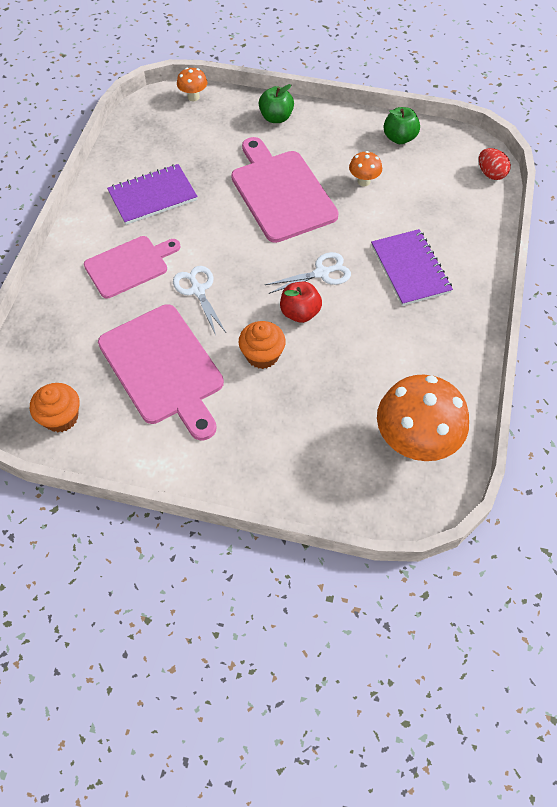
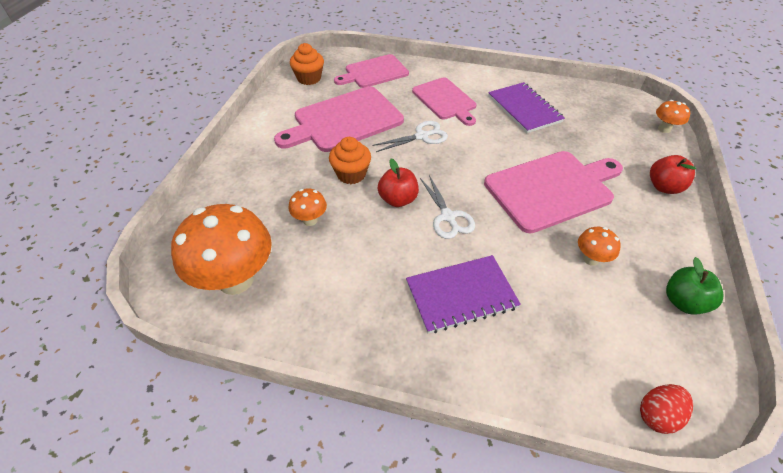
camera: 90 degrees right, 10 degrees down
(56, 339) = (374, 72): none -> pink cutting board
(276, 118) = (664, 187): green apple -> red apple
(333, 387) = (310, 220): none -> orange mushroom

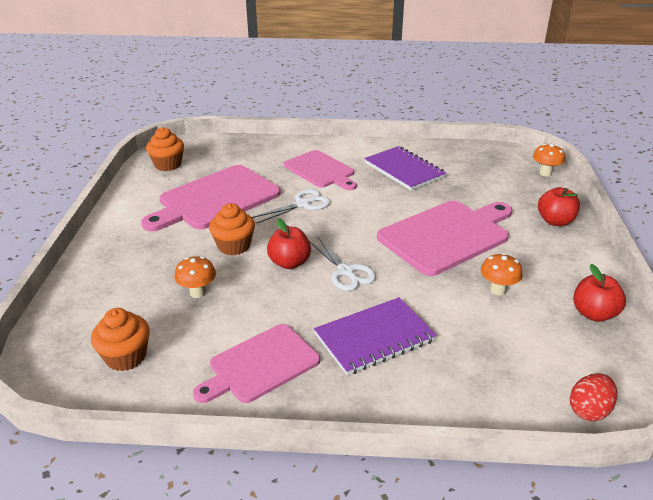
camera: 10 degrees left, 15 degrees down
(236, 279) = (126, 357): orange mushroom -> orange cupcake
(374, 72) = (239, 153): pink cutting board -> pink cutting board (261, 365)
(683, 302) = (593, 314): green apple -> red apple

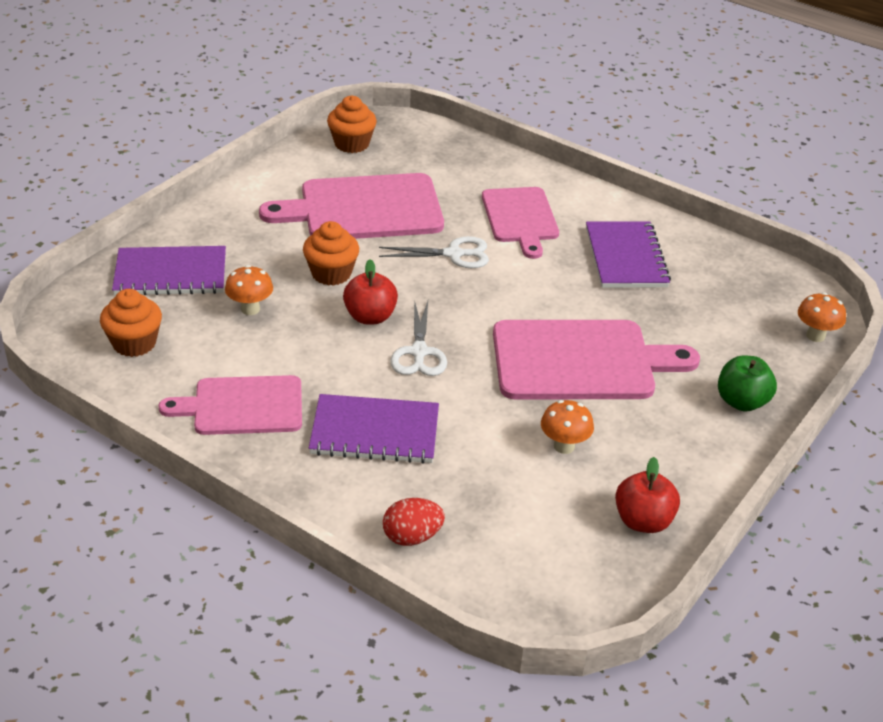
camera: 30 degrees right, 5 degrees up
(110, 293) = (170, 274): none -> purple notebook
(555, 221) = (741, 402): red apple -> green apple
(589, 410) = (510, 601): red egg -> red egg (412, 537)

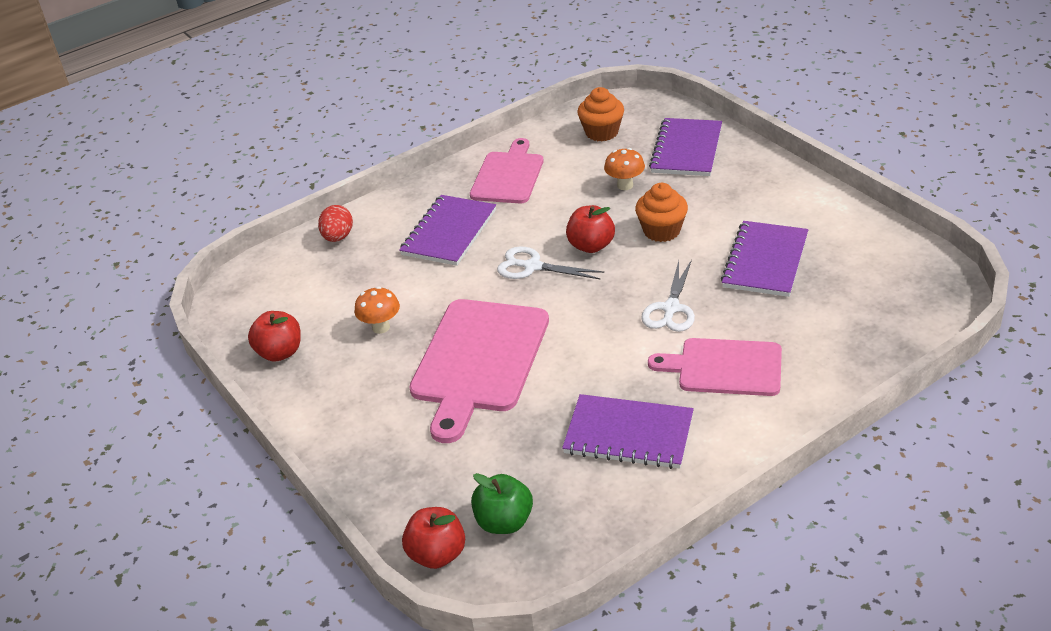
camera: 115 degrees right, 0 degrees up
(351, 144) = (898, 266): orange cupcake -> none
(364, 209) = (765, 261): pink cutting board -> purple notebook
(741, 402) = (372, 456): green apple -> green apple (504, 522)
(815, 336) = (437, 554): orange mushroom -> red apple

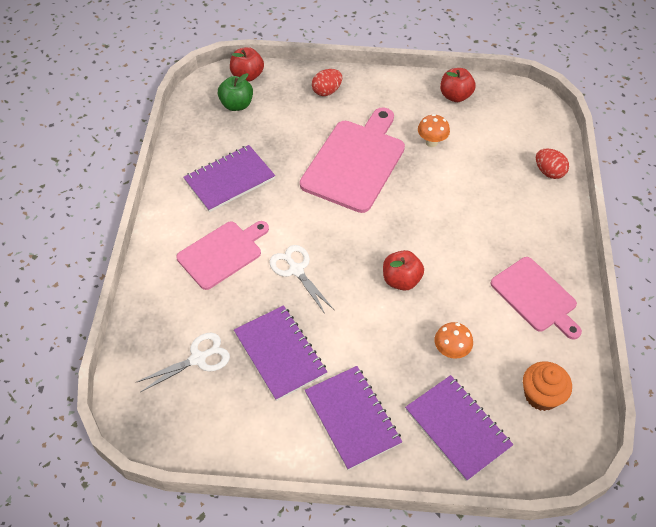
camera: 125 degrees right, 15 degrees up
(384, 458) = (326, 91): none -> red egg
(449, 232) = (496, 223): purple notebook -> purple notebook (352, 418)
(479, 360) = (355, 162): pink cutting board -> pink cutting board turned 60 degrees clockwise
(532, 266) = (412, 238): white scissors -> white scissors (198, 358)
(662, 231) = (374, 328): orange cupcake -> none

